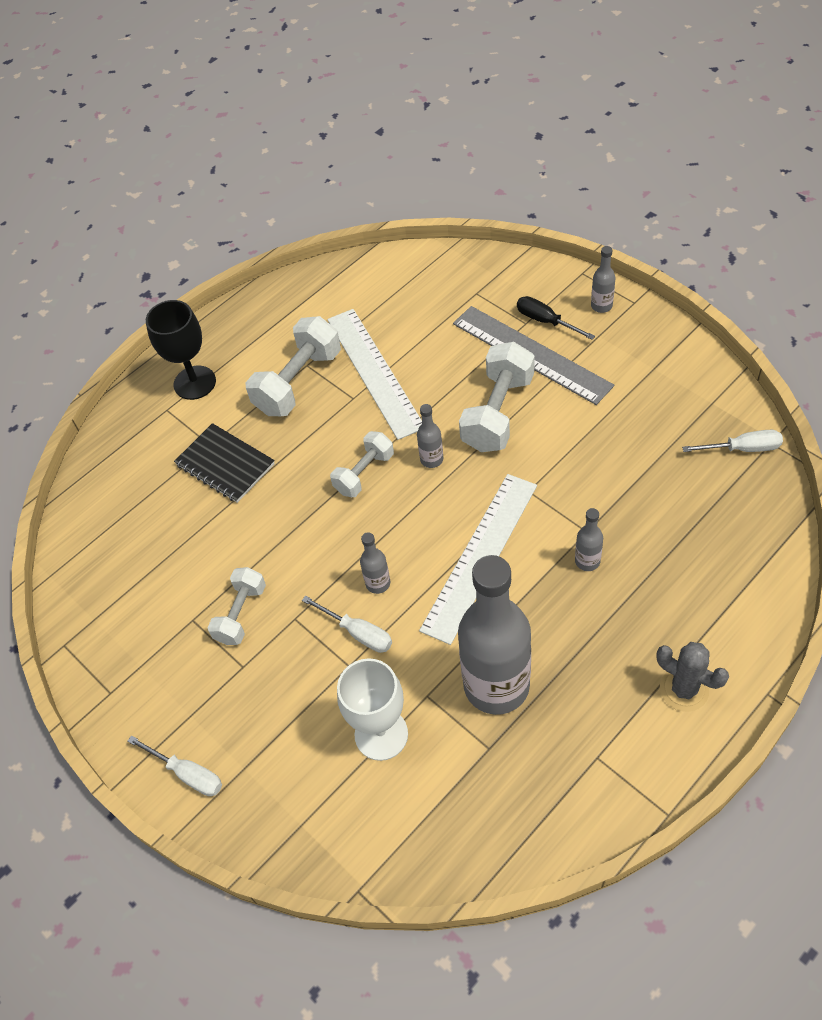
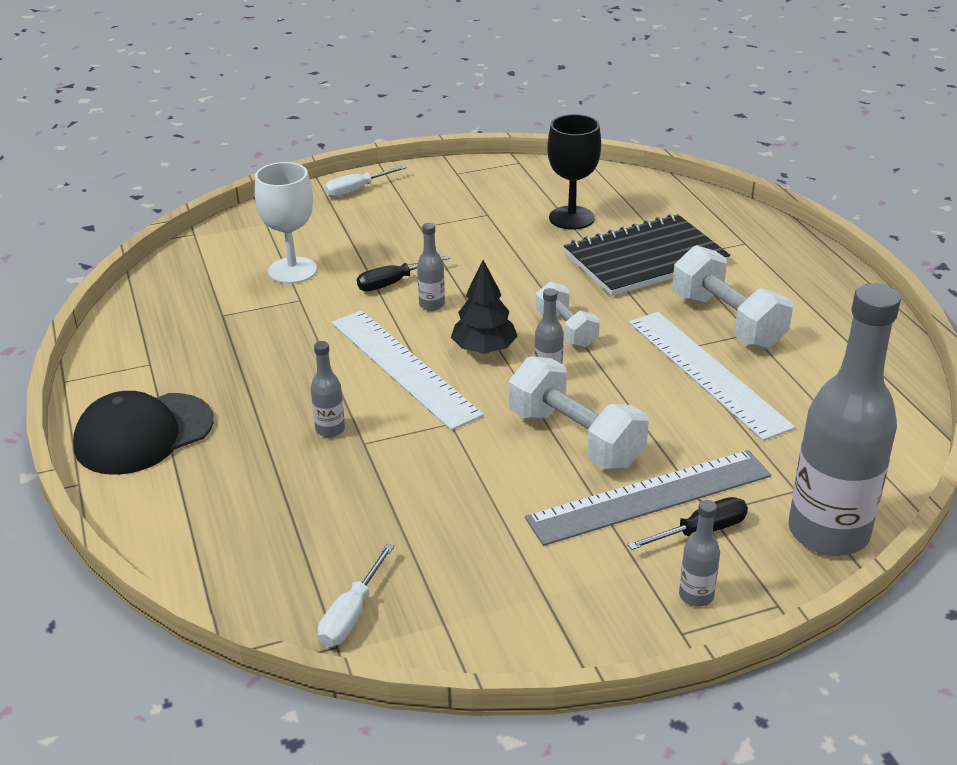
camera: 110 degrees right, 20 degrees down
(195, 383) = (772, 263): black goblet -> black goblet (571, 218)
(225, 464) = (645, 259): black notebook -> black notebook, size x1.51
(241, 614) = (470, 235): white dumbbell -> none
(358, 633) = (393, 283): white screwdriver -> black screwdriver
(374, 372) = (707, 373): white ruler -> white ruler turned 60 degrees clockwise
(422, 514) = (484, 349): none -> black tree
(496, 685) = (268, 335): grey bottle -> grey bottle (828, 532)
(684, 689) = (143, 434): grey cactus -> black cap

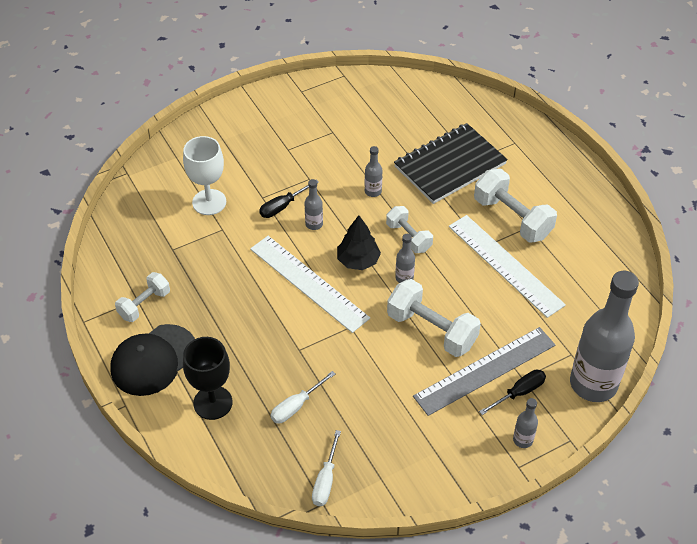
camera: 10 degrees left, 15 degrees up
(157, 370) = (144, 304): none -> white dumbbell
(330, 429) = (274, 341): grey bottle -> grey bottle (373, 191)
(356, 190) = (232, 116): white screwdriver -> white screwdriver (296, 406)
(571, 218) = (392, 130): black goblet -> black goblet (213, 403)

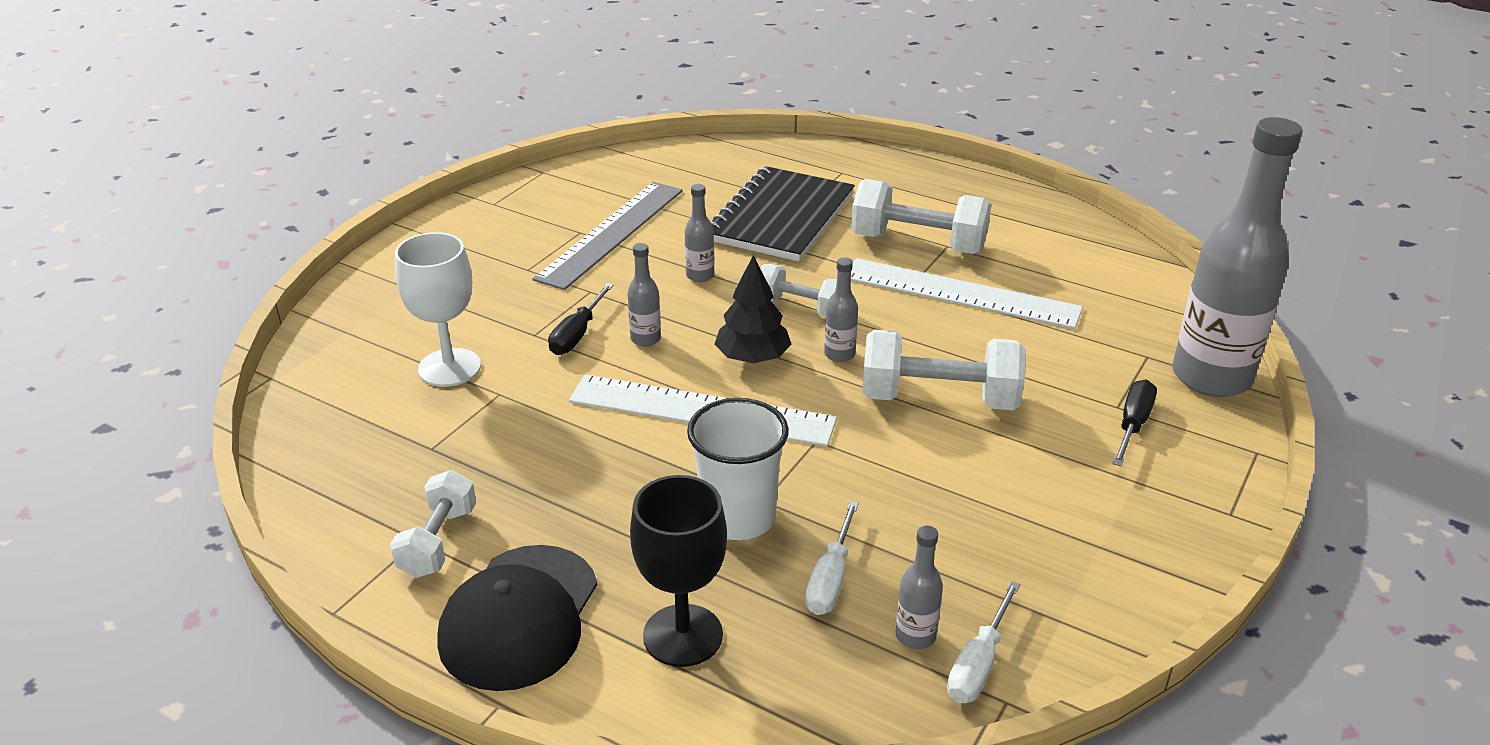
camera: 30 degrees left, 15 degrees down
(280, 353) = (738, 517): none -> white cup
(325, 480) = (978, 664): white screwdriver -> white screwdriver turned 45 degrees clockwise
(485, 370) = (1061, 417): grey ruler -> grey ruler (611, 233)
(523, 440) = (1199, 478): grey bottle -> grey bottle (915, 636)

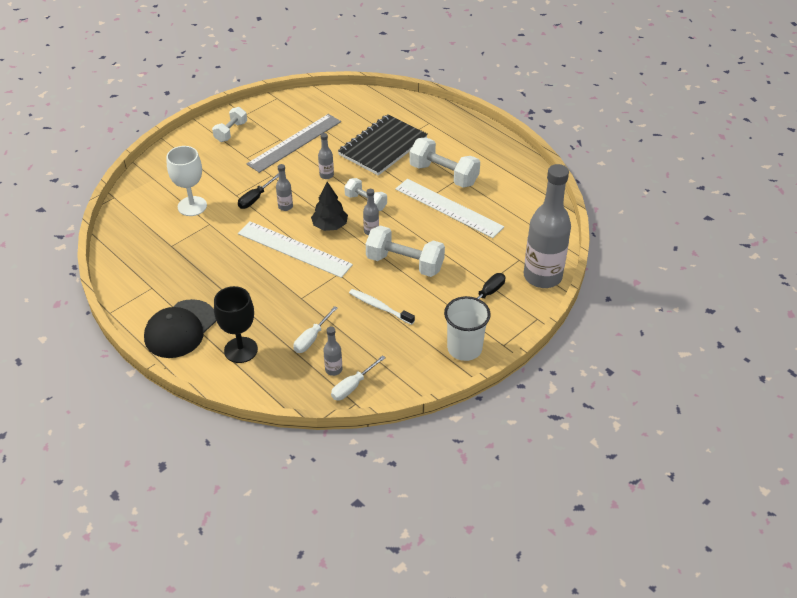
camera: 15 degrees right, 10 degrees up
(438, 542) = (159, 290): white dumbbell -> white dumbbell (231, 132)
(738, 517) = (286, 303): white cup -> white cup (464, 348)
(938, 488) = (379, 307): none -> white toothbrush

